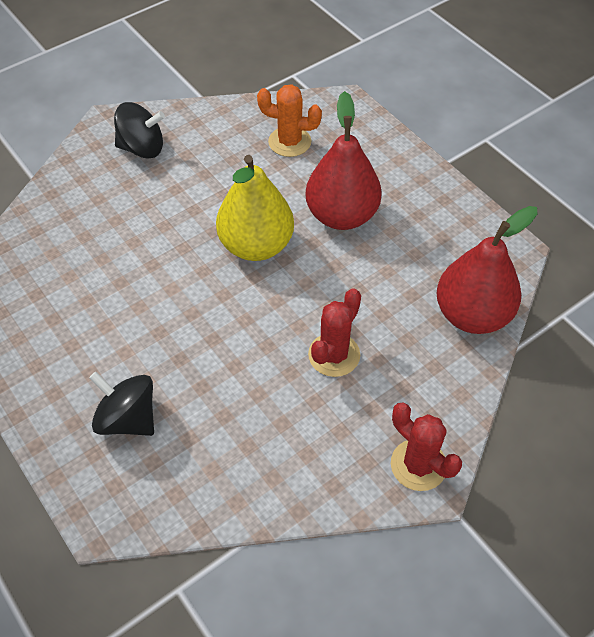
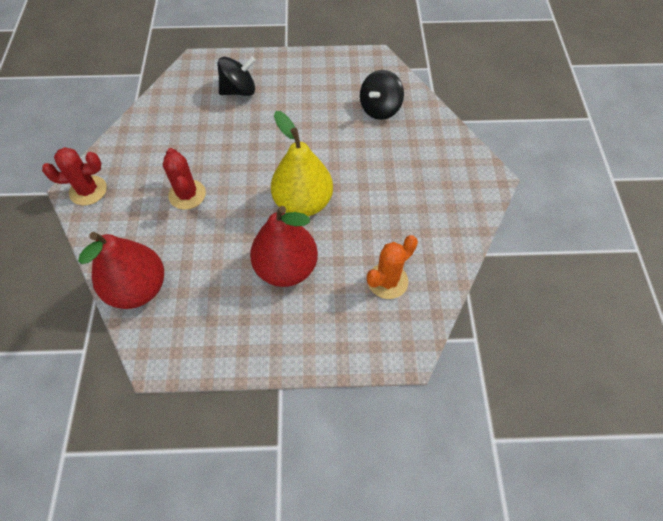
camera: 125 degrees right, 5 degrees up
(142, 148) = (447, 186): black spinning top -> black spinning top (380, 109)

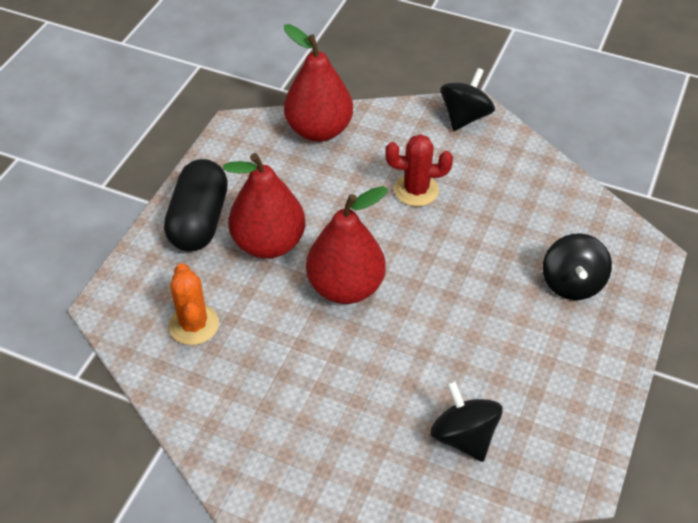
camera: 115 degrees right, 10 degrees down
(88, 190) = (465, 117): red cactus -> black spinning top
(286, 331) = (199, 221): none -> black capsule
(303, 203) = (345, 287): yellow pear -> red pear

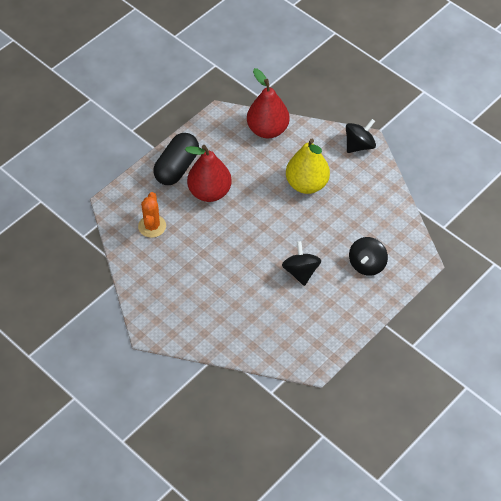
camera: 20 degrees right, 5 degrees up
(345, 287) = (240, 229): red pear -> none
(416, 190) = (307, 184): red cactus -> yellow pear
(463, 436) = (265, 326): black spinning top -> black spinning top (301, 272)

